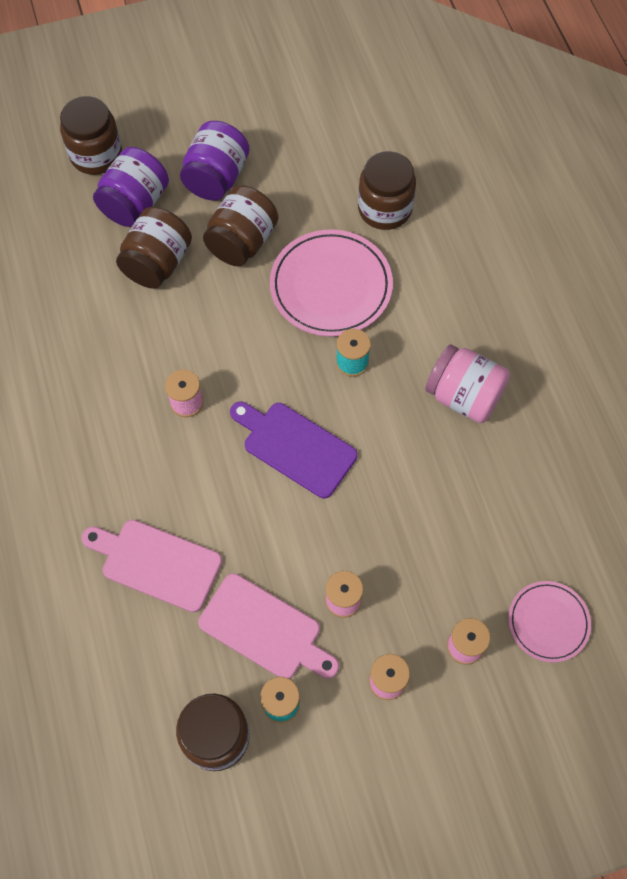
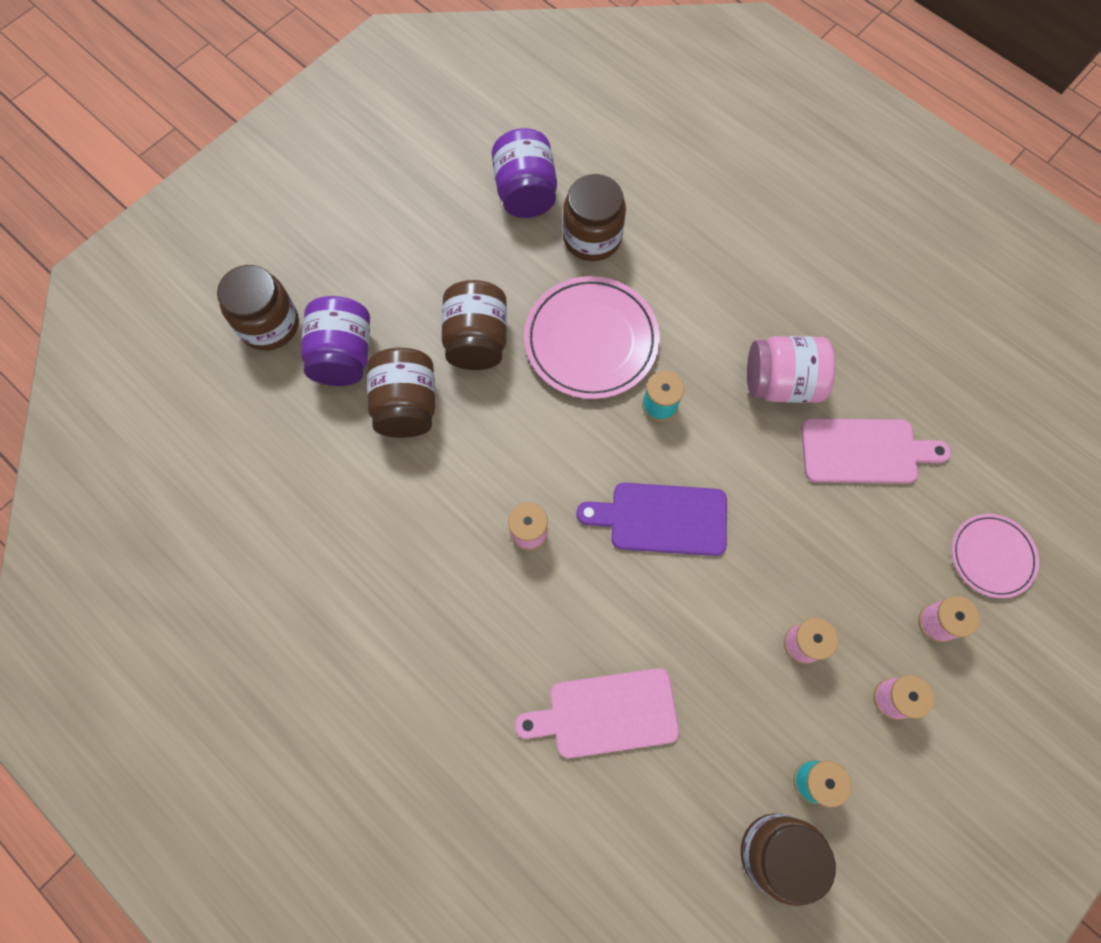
camera: 30 degrees left, 5 degrees up
(216, 177) = (409, 287): purple jar -> purple jar (525, 192)
(265, 629) = (751, 717): pink cutting board -> pink cutting board (865, 451)

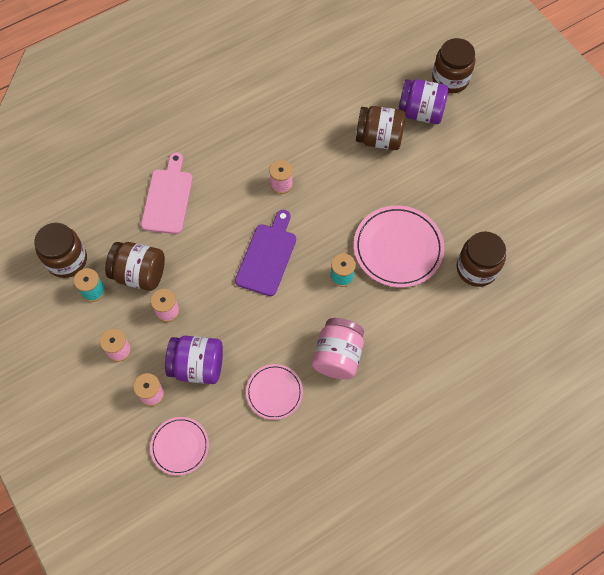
camera: 105 degrees right, 5 degrees down
(477, 340) = (414, 184): brown jar -> brown jar (139, 274)
(525, 192) = (521, 236): purple jar -> purple jar (197, 366)
(865, 451) = (274, 392): pink cutting board -> pink plate

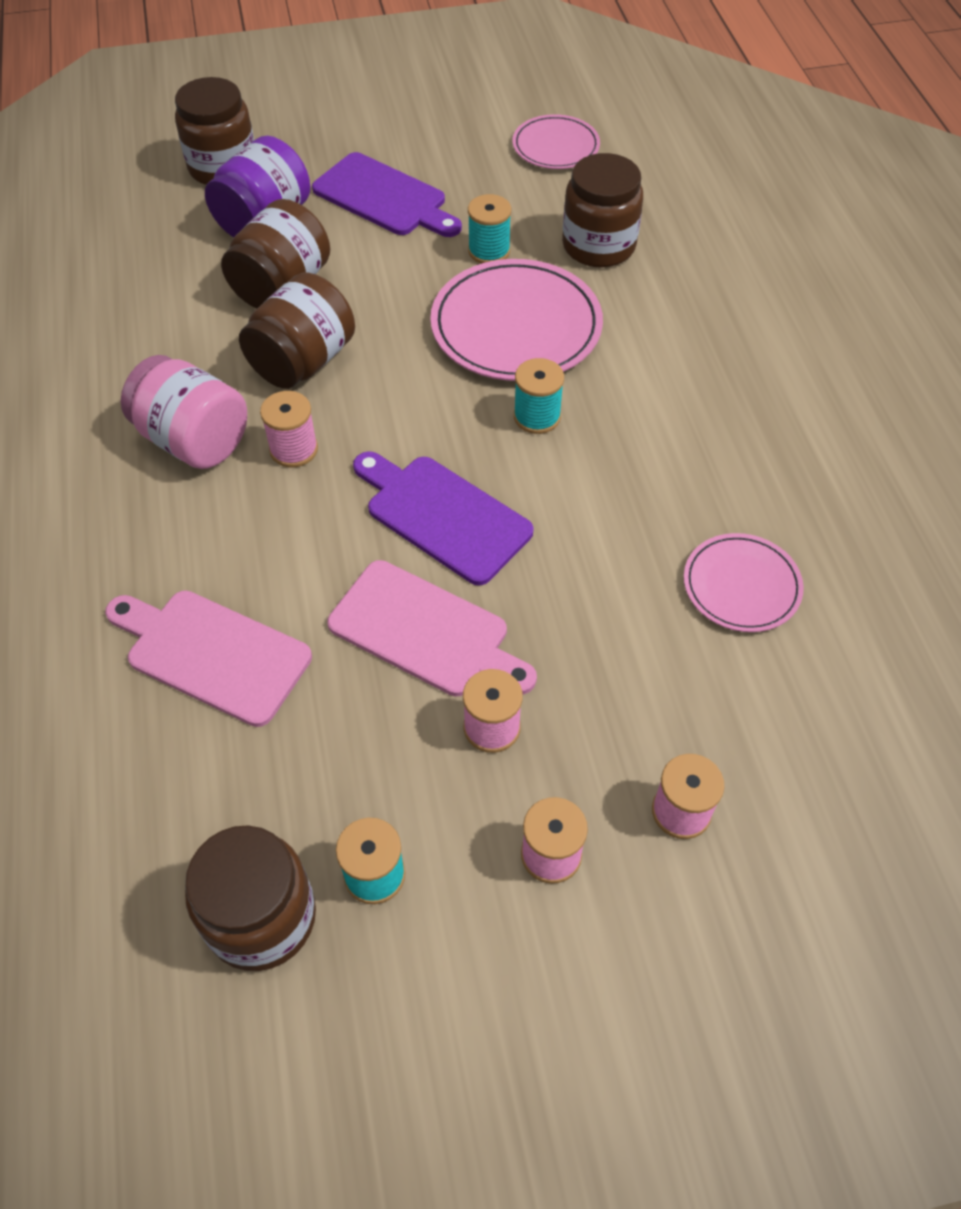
camera: 70 degrees left, 10 degrees down
(139, 274) = (376, 761): brown jar -> brown jar (303, 361)
(180, 446) = (818, 786): pink plate -> pink plate (555, 146)
(197, 366) = (643, 704): purple jar -> none
(204, 271) = (426, 632): none -> pink cutting board
(337, 356) = (696, 468): pink jar -> pink jar (194, 440)
(447, 218) = (489, 251): none -> turquoise spool
(463, 157) = (384, 198): none -> purple cutting board

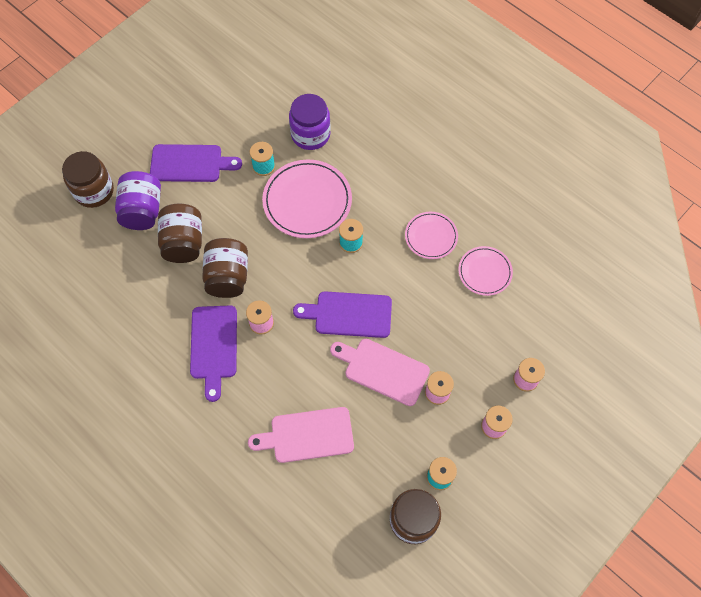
camera: 35 degrees left, 10 degrees up
(194, 440) = (214, 346): pink jar -> purple cutting board
(426, 632) = (383, 370): pink cutting board -> pink cutting board turned 150 degrees counterclockwise
(555, 146) = (248, 86): pink plate -> pink plate (431, 236)
(598, 245) = (310, 134): brown jar -> purple jar

